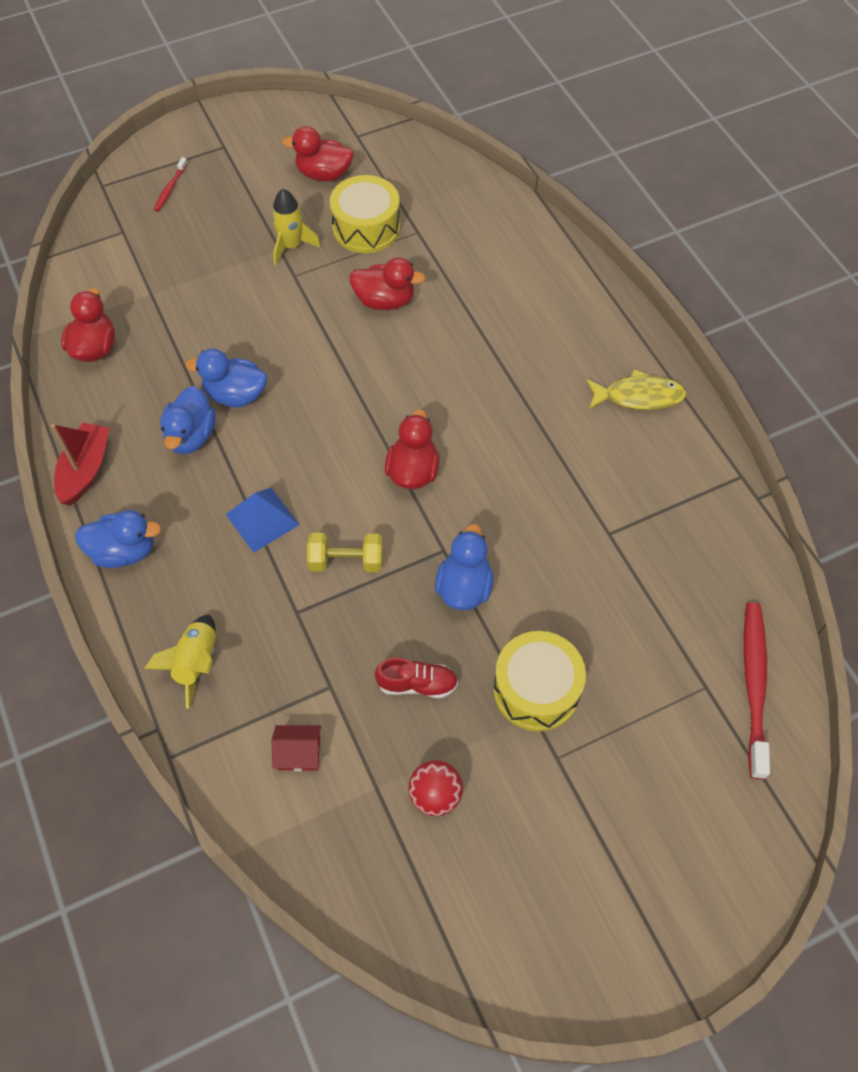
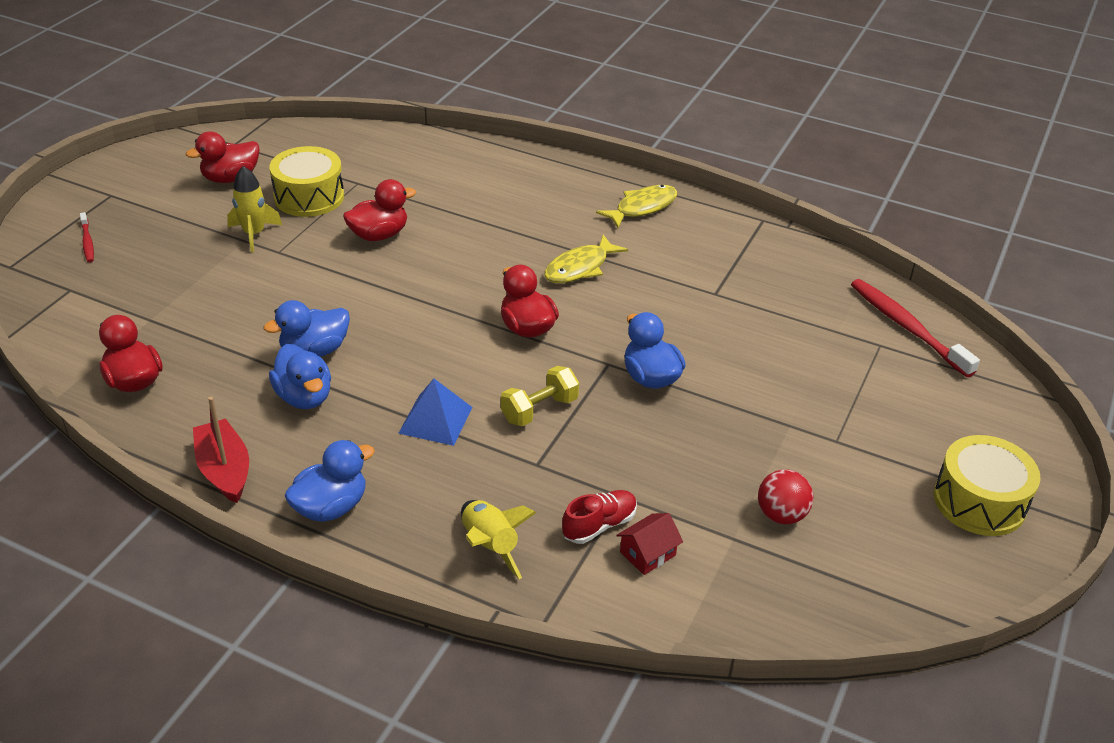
camera: 40 degrees left, 20 degrees down
(417, 684) = (686, 455): red shoe -> red shoe (599, 525)
(517, 433) = (580, 268): none -> yellow fish
(536, 689) = (774, 409): yellow drum -> yellow drum (979, 501)

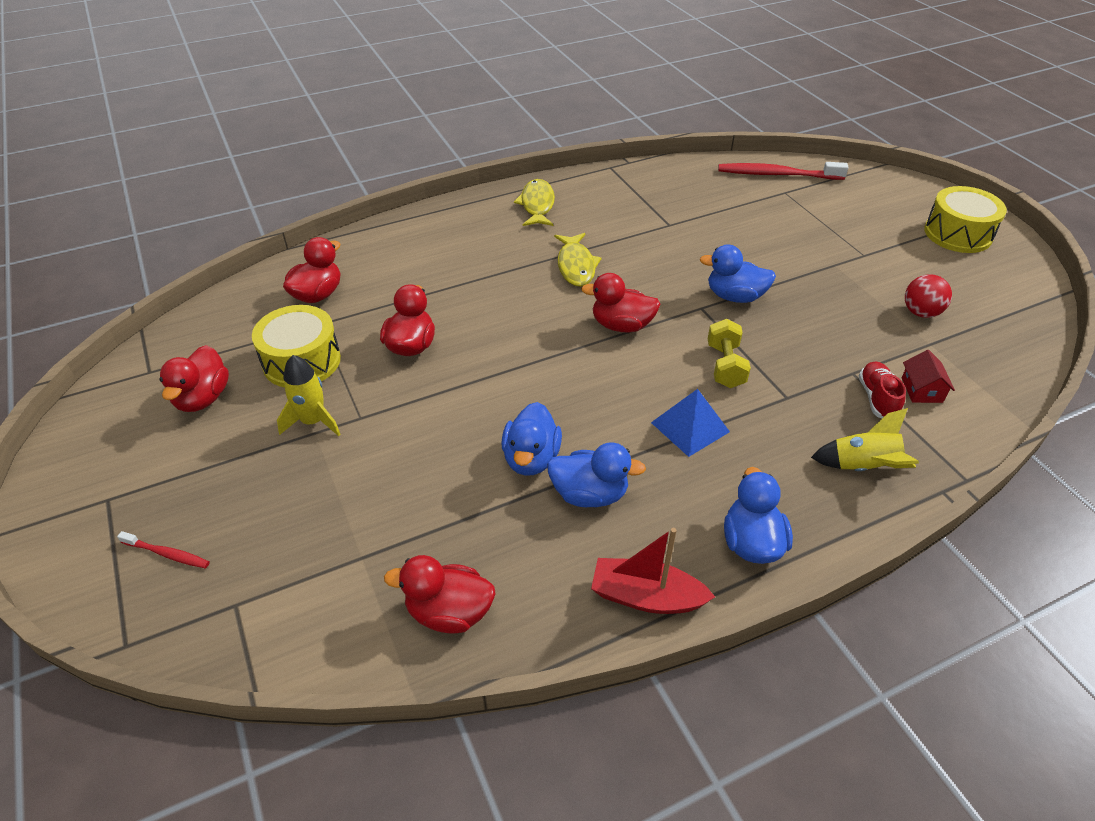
camera: 50 degrees left, 5 degrees up
(388, 165) = (318, 295): none -> red duck

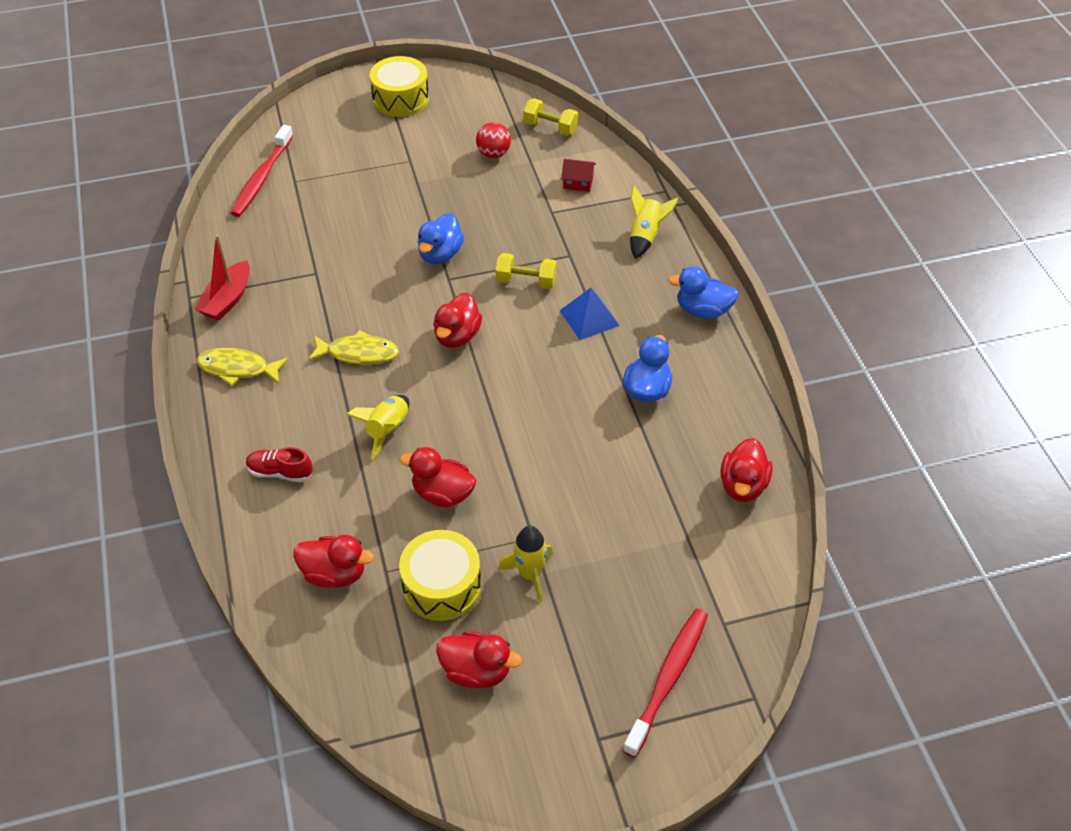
camera: 80 degrees left, 5 degrees up
(167, 554) = (668, 679): red toothbrush -> red toothbrush, size x2.01
(318, 295) = (335, 574): red duck -> red duck turned 150 degrees clockwise
(485, 298) = (387, 430): none -> yellow rocket
(531, 458) = (604, 420): blue duck -> none
(646, 597) = (740, 374): red boat -> red boat (227, 300)
(877, 398) = (582, 208): red shoe -> red shoe (280, 472)
(1006, 353) = (550, 127): none -> yellow dumbbell

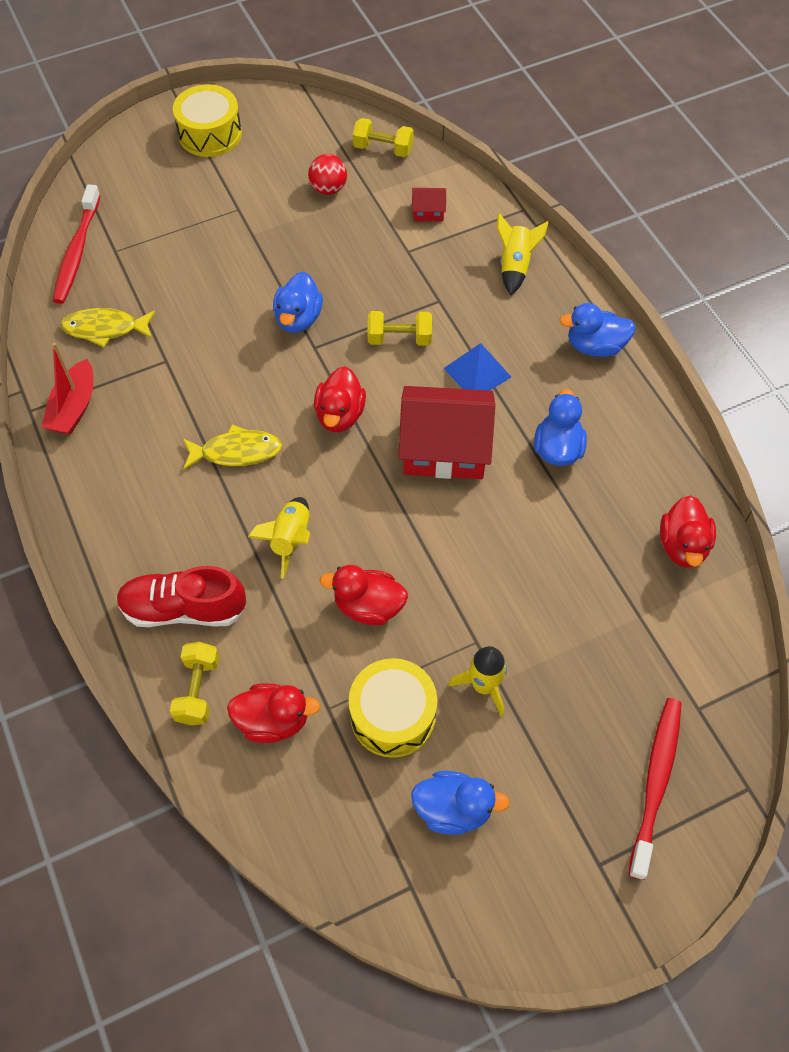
camera: 10 degrees left, 10 degrees up
(238, 368) = (106, 490): yellow fish -> yellow fish (105, 329)
(275, 539) = (198, 690): none -> yellow dumbbell
(280, 472) = (184, 609): red shoe -> red shoe, size x1.67
(476, 671) = (453, 809): red duck -> blue duck
(544, 375) = (444, 448): none -> red house

